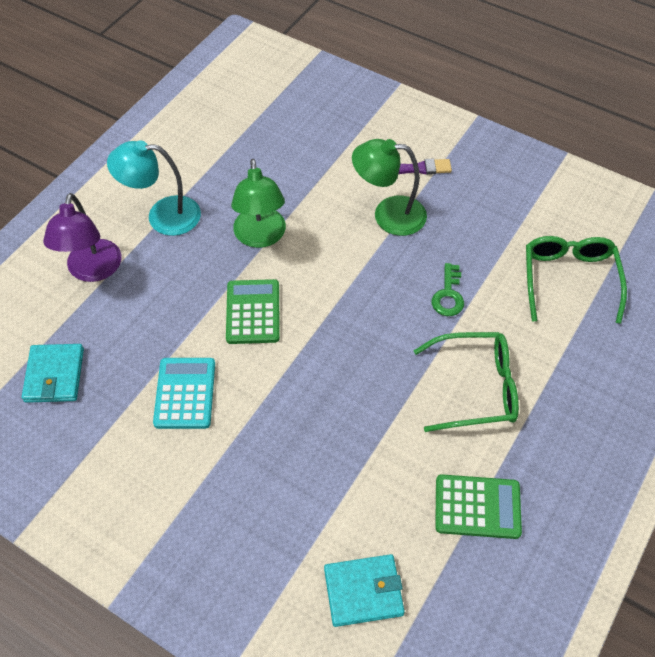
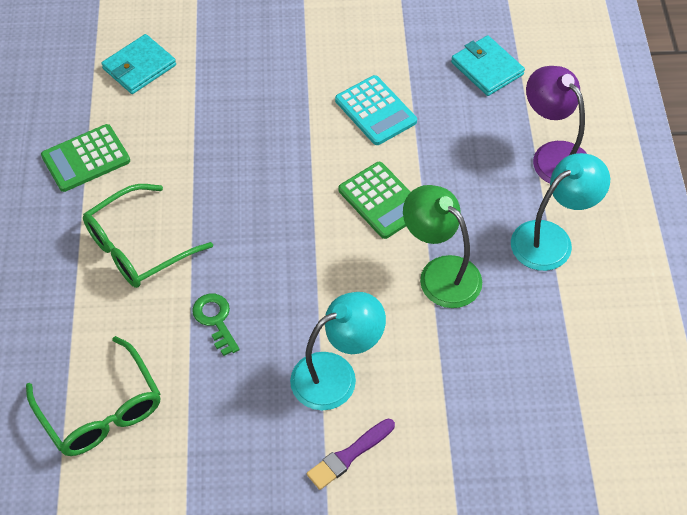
camera: 145 degrees right, 0 degrees up
(388, 215) = (336, 375): green lamp -> turquoise lamp

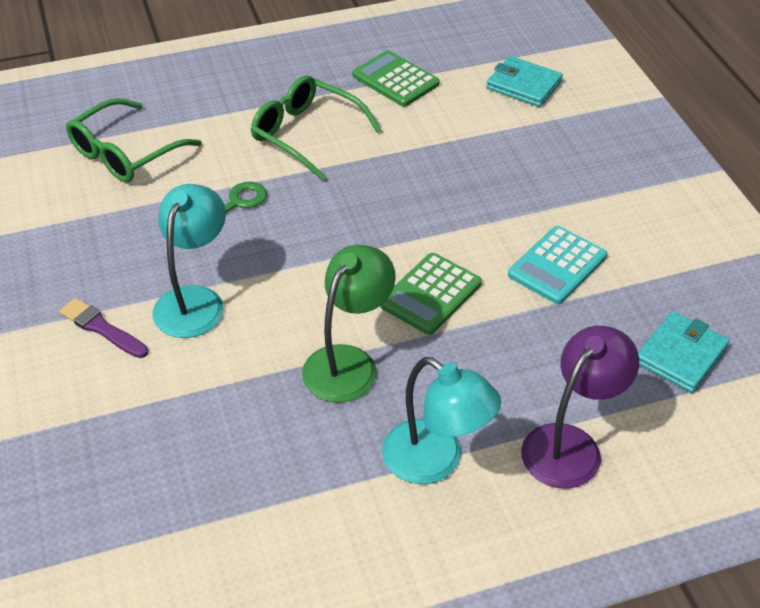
camera: 75 degrees right, 10 degrees down
(336, 375) = (194, 300): turquoise lamp -> turquoise lamp turned 120 degrees counterclockwise

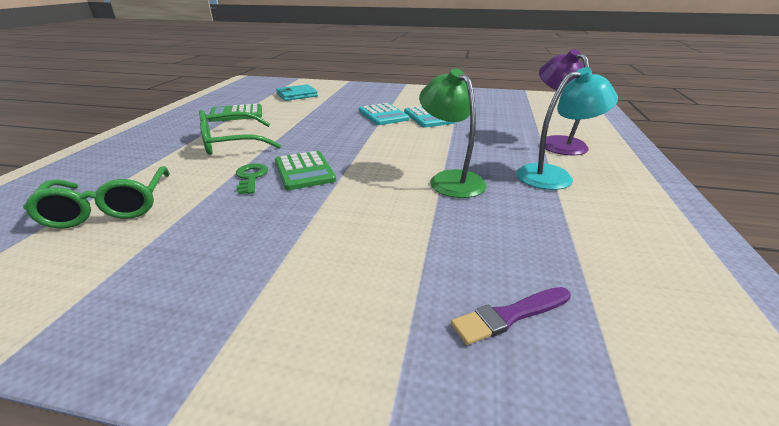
camera: 60 degrees left, 15 degrees down
(101, 328) = (299, 277): purple brush -> purple brush (509, 316)
(194, 300) = (326, 219): turquoise lamp -> none
(430, 294) = (416, 145): green calculator -> green calculator (304, 171)
(520, 214) = (383, 115): none -> turquoise calculator
(681, 355) = (510, 112): turquoise wallet -> none

